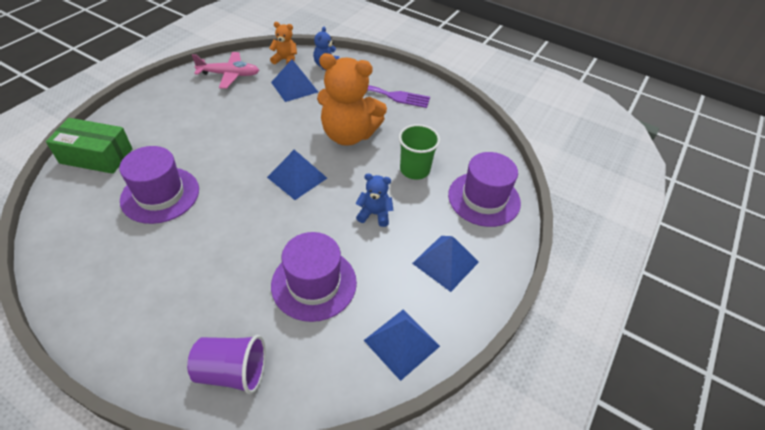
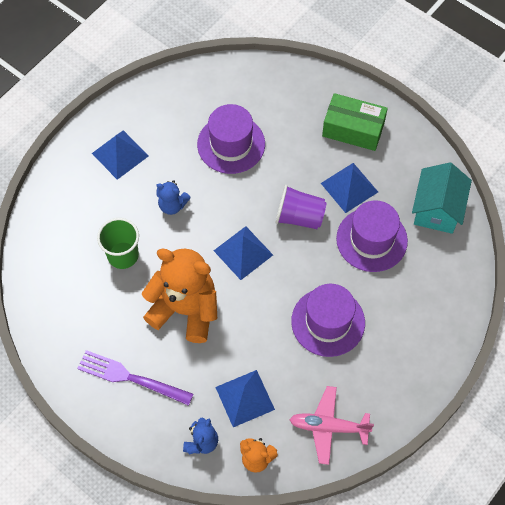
camera: 170 degrees left, 15 degrees up
(74, 227) = (437, 209): none -> turquoise house
(96, 156) = (447, 293): green box -> green box (353, 129)
(232, 371) = (289, 87): purple cup -> purple cup (299, 217)
(402, 343) = (169, 96): blue pyramid -> blue pyramid (349, 187)
(484, 199) = (64, 215): purple hat -> purple hat (328, 322)

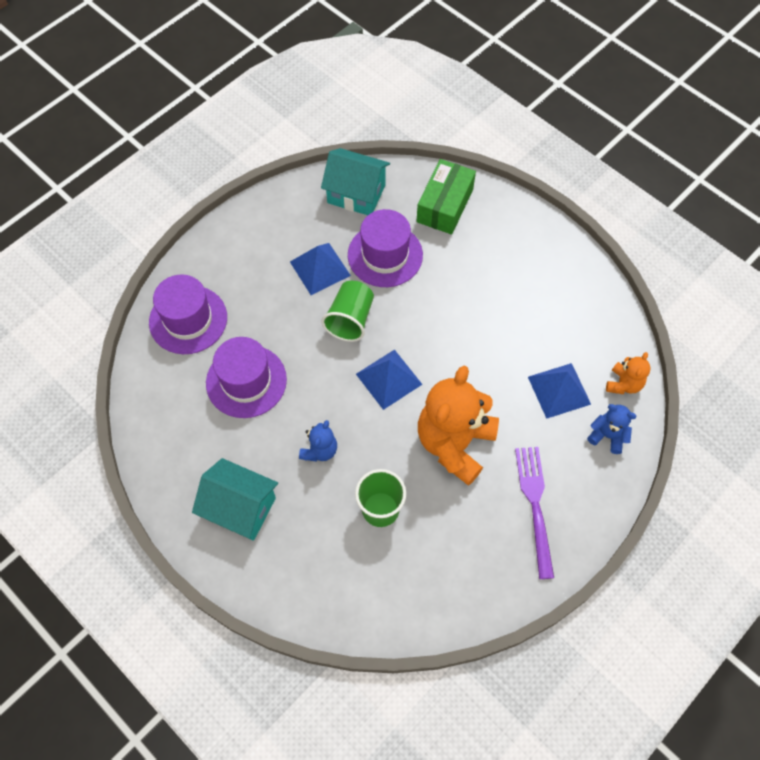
camera: 85 degrees left, 0 degrees up
(120, 154) = (240, 508): blue pyramid -> turquoise house
(131, 378) = (535, 505): purple fork -> purple fork turned 150 degrees clockwise
(299, 217) = (350, 319): purple cup -> green cup
(328, 322) = (476, 305): purple hat -> purple hat (188, 320)
(328, 427) = (589, 316): pink plane -> none
(353, 129) = (247, 257): green box -> green box (445, 205)

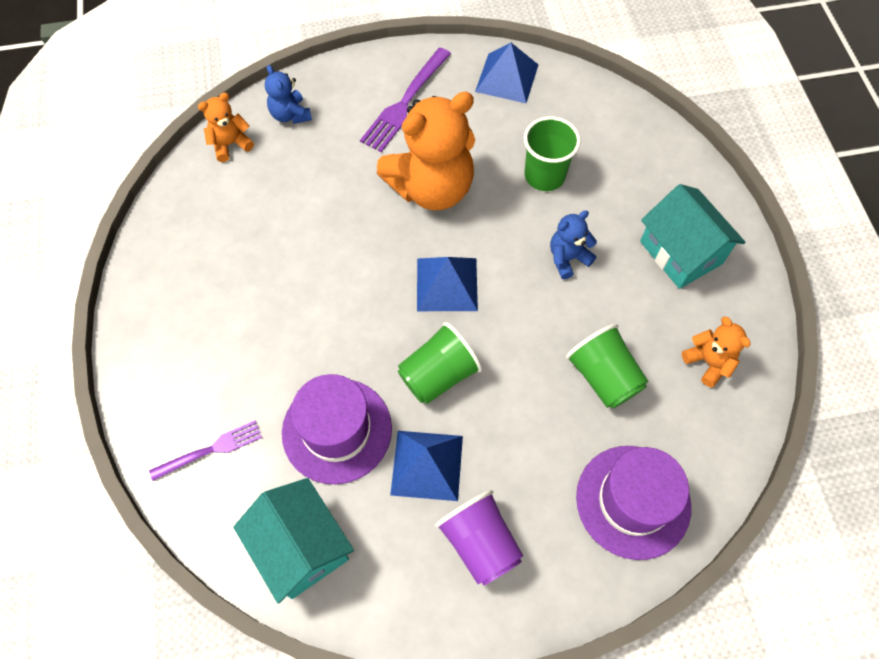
camera: 145 degrees left, 0 degrees up
(181, 433) = (708, 362): none -> orange teddy bear
(246, 381) = (603, 377): purple hat -> green cup
(263, 249) = (480, 543): none -> purple cup
(445, 205) = (210, 450): green box -> purple fork
(559, 390) = (293, 174): blue pyramid -> blue pyramid (507, 78)

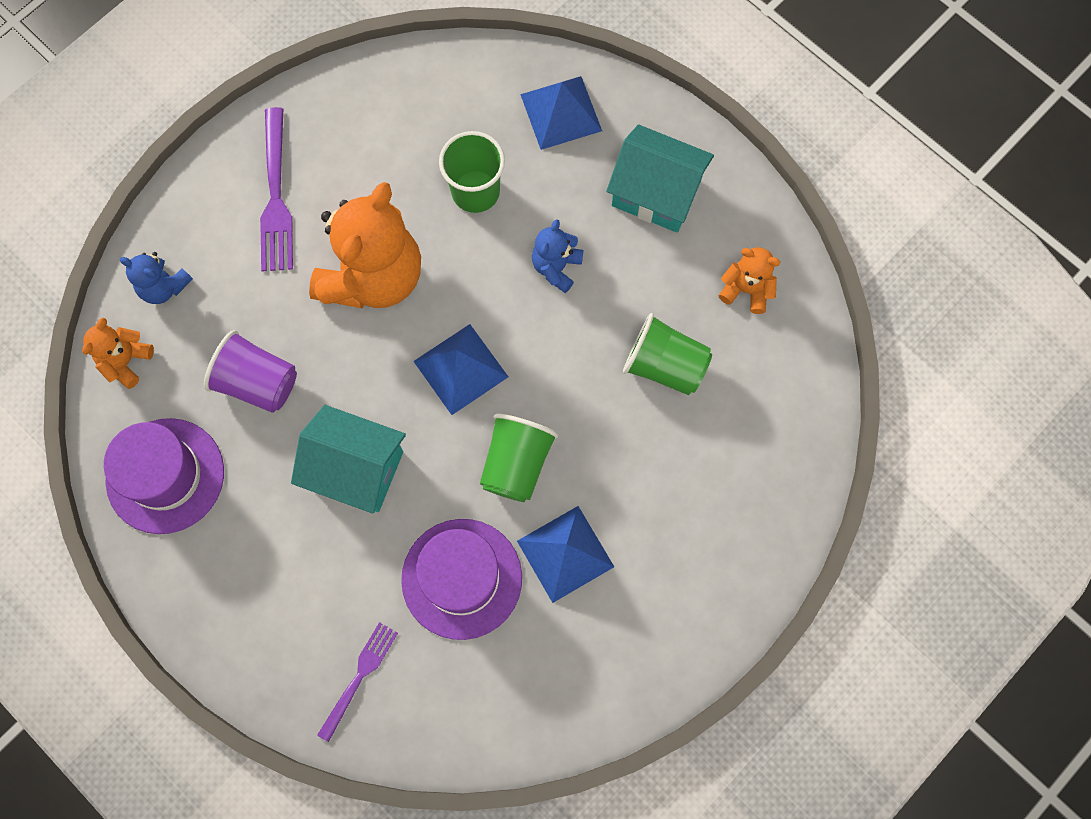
camera: 35 degrees left, 10 degrees up
(301, 547) = (508, 702): turquoise house -> turquoise house (356, 469)
(480, 543) = (658, 589): purple cup -> purple cup (257, 382)
(507, 78) = (361, 101): blue pyramid -> blue pyramid (560, 112)
(633, 501) = (761, 463): purple hat -> purple hat (165, 475)

